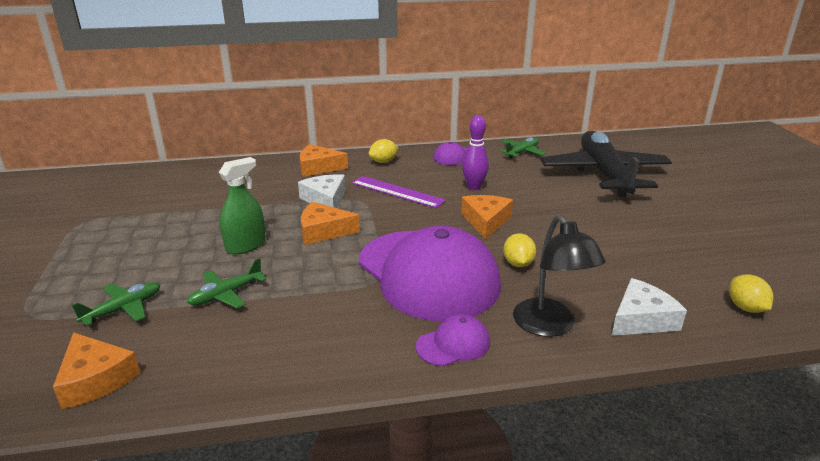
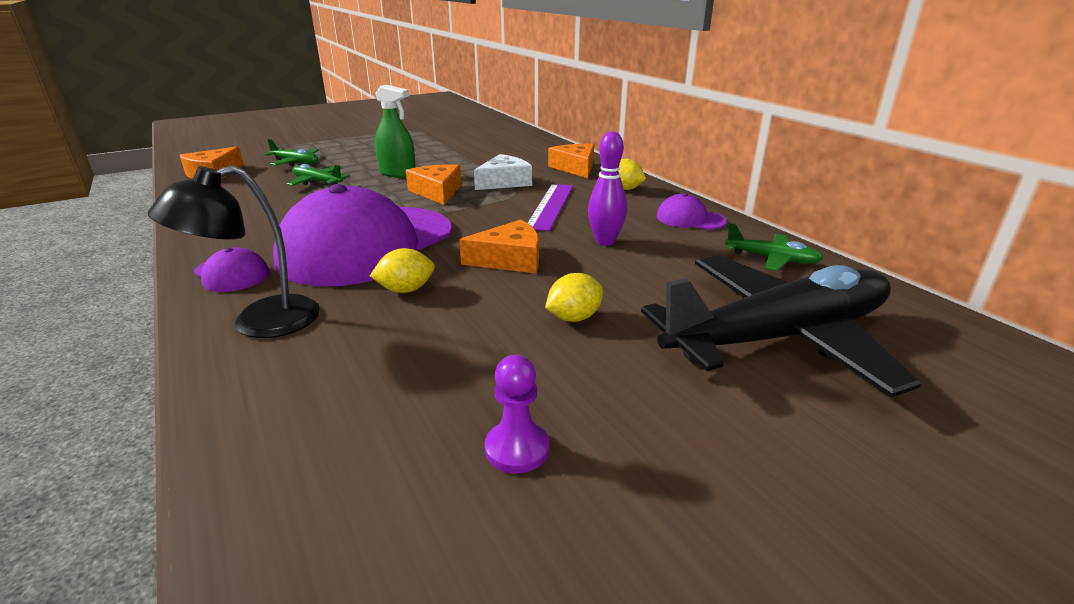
camera: 70 degrees right, 0 degrees up
(641, 319) = (271, 394): white cheese -> none
(689, 250) = (517, 449): none -> purple pawn
(745, 308) = (306, 525): yellow lemon -> yellow lemon (574, 318)

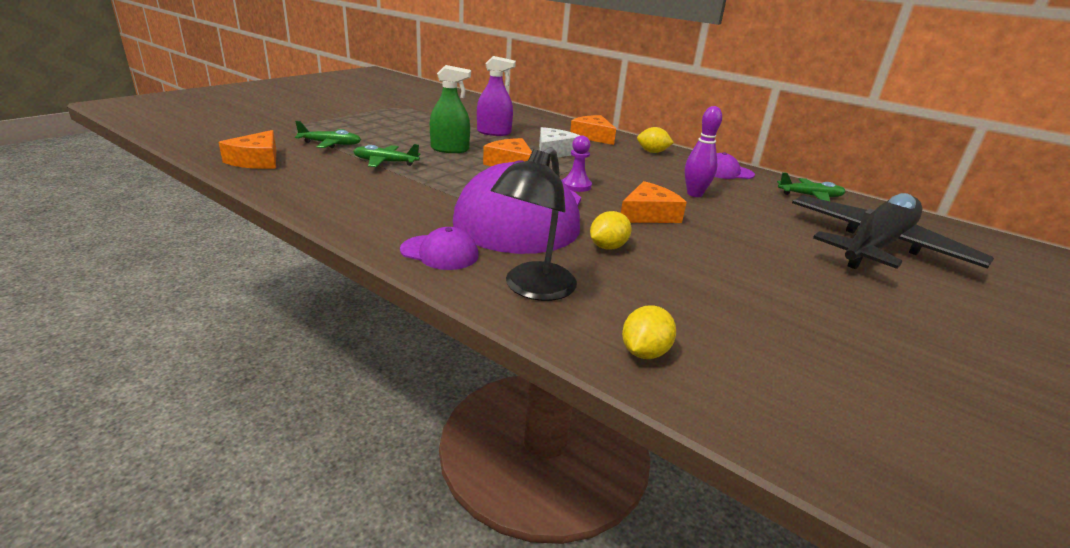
camera: 25 degrees left, 0 degrees up
(469, 158) = (494, 132): none -> purple spray bottle
(517, 449) = (832, 339): purple pawn -> purple pawn (576, 186)
(550, 206) = (618, 169): purple ruler -> none
(574, 318) = (749, 251): yellow lemon -> yellow lemon (644, 352)

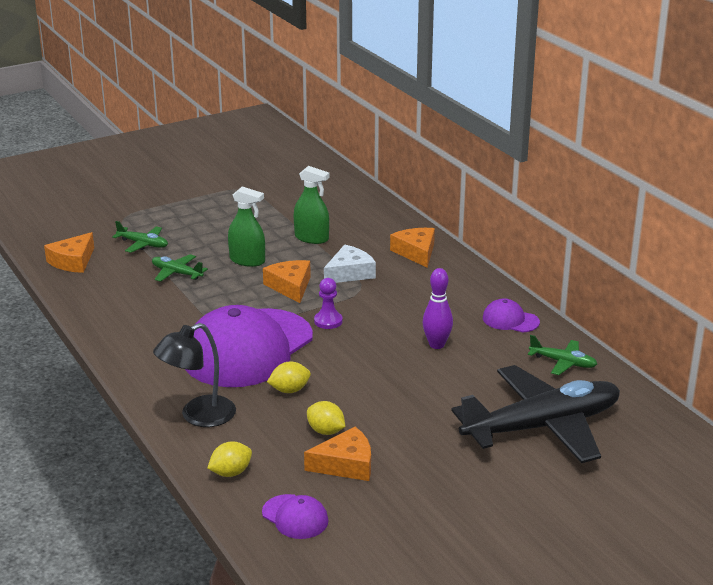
camera: 25 degrees right, 0 degrees up
(440, 253) = (156, 376): purple cap -> purple cap (295, 517)
(494, 132) = (311, 238): purple spray bottle -> green spray bottle
(649, 214) = (362, 363): orange cheese -> orange cheese (346, 464)
(652, 152) = (459, 282): yellow lemon -> yellow lemon (326, 431)

